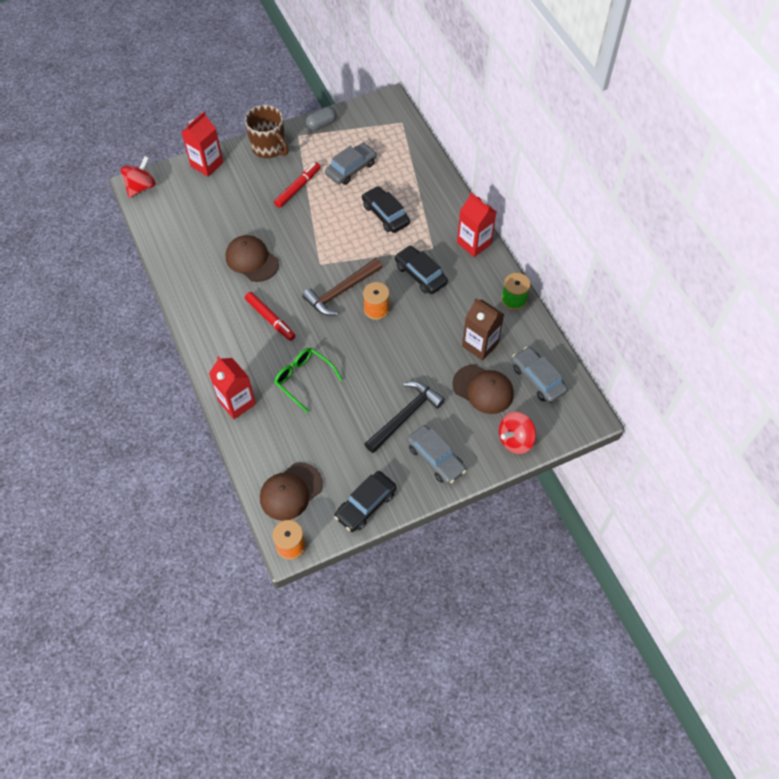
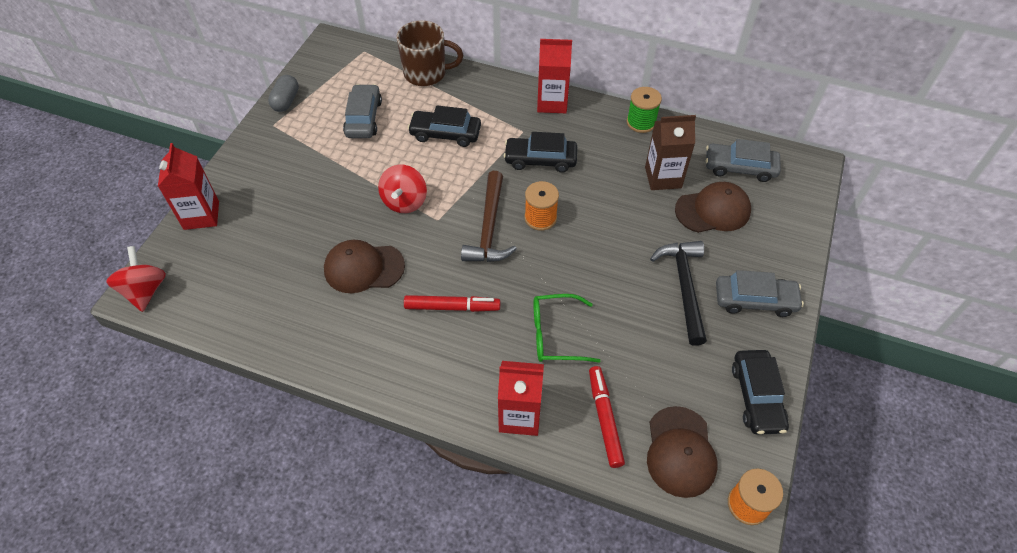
camera: 45 degrees left, 5 degrees down
(269, 147) = (254, 154): brown mug -> brown mug (426, 73)
(298, 188) = (330, 170): red marker -> red marker (604, 419)
(515, 440) = (789, 229): red spinning top -> red spinning top (405, 202)

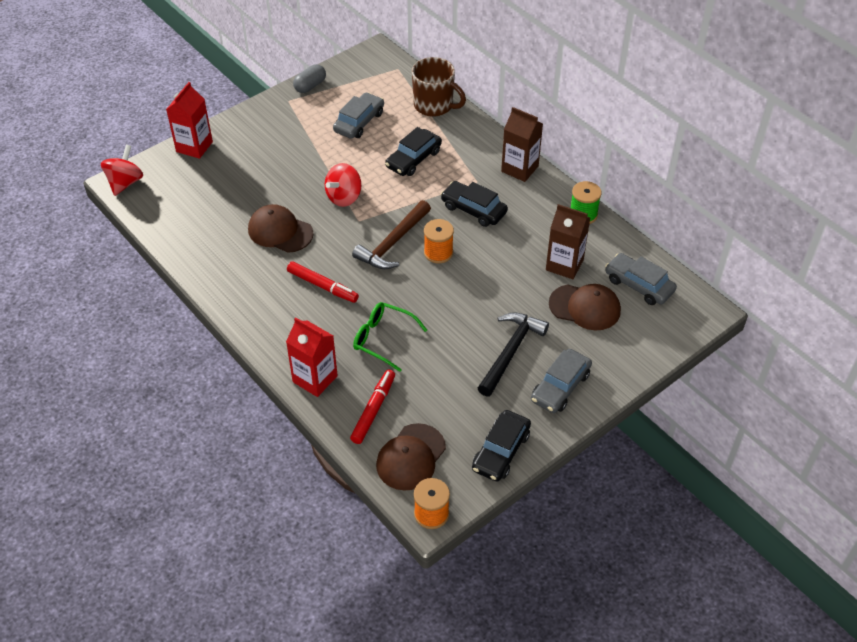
camera: 30 degrees right, 5 degrees down
(445, 134) = (413, 159): black car -> black car turned 90 degrees counterclockwise
(552, 102) = (519, 169): red carton -> brown carton
(755, 300) = (560, 387): grey car -> grey car turned 90 degrees clockwise

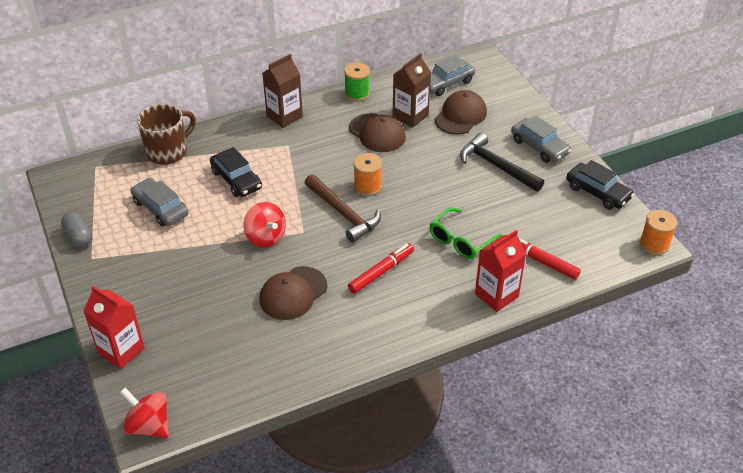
camera: 75 degrees left, 5 degrees down
(411, 457) = (596, 246): brown cap -> brown cap (377, 133)
(473, 209) = (323, 154): black car -> none

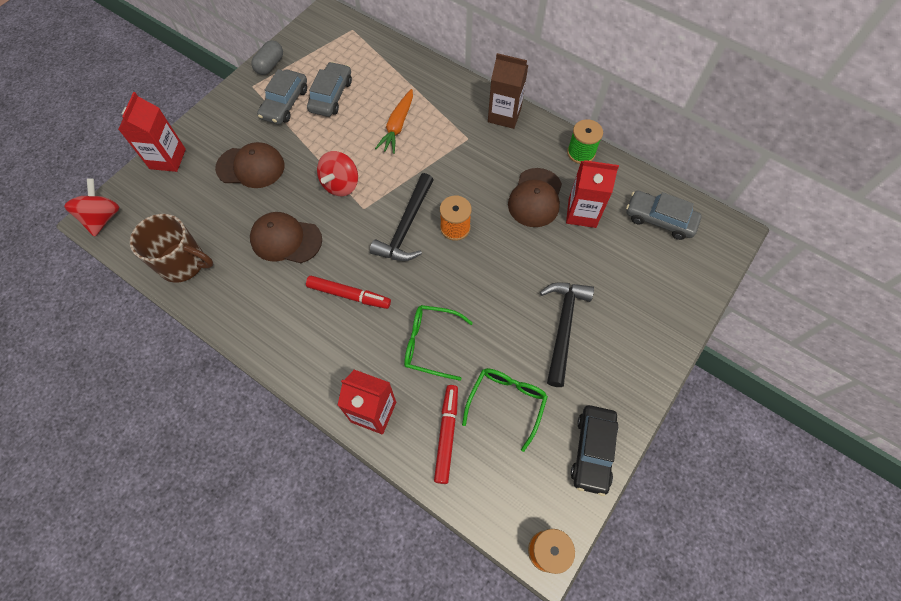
camera: 60 degrees right, 20 degrees up
(168, 152) = (400, 63): brown mug -> brown mug (183, 263)
(236, 179) = (397, 126): black car -> orange carrot
(343, 214) = (406, 227): brown hammer -> black hammer
(410, 116) = (582, 213): brown carton -> red carton
(460, 116) = (618, 257): brown cap -> brown cap (251, 167)
(536, 219) = (506, 402): none -> green glasses
(539, 147) = (625, 356): grey car -> grey car (285, 103)

